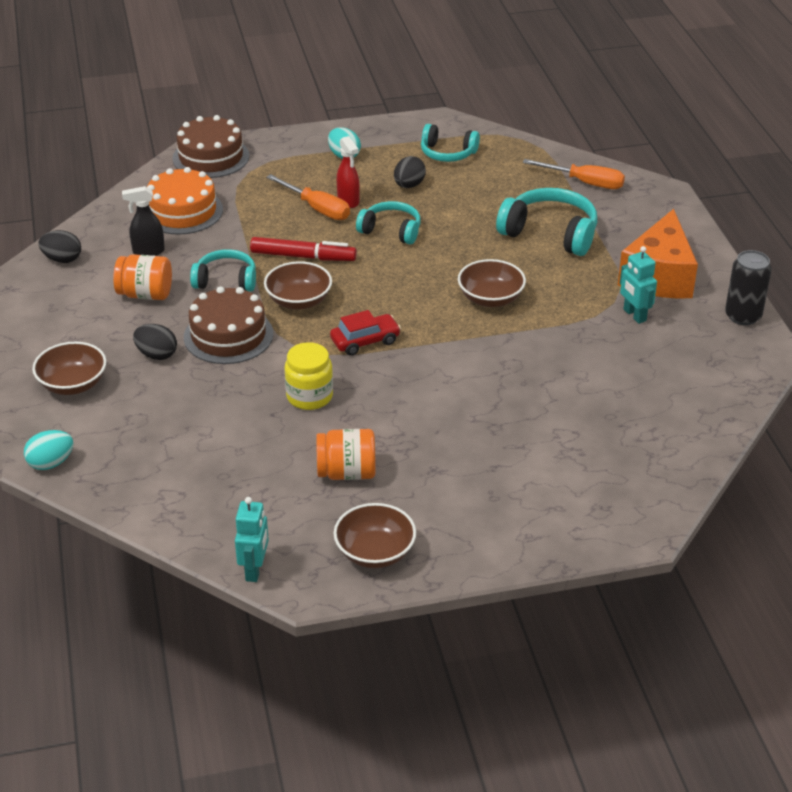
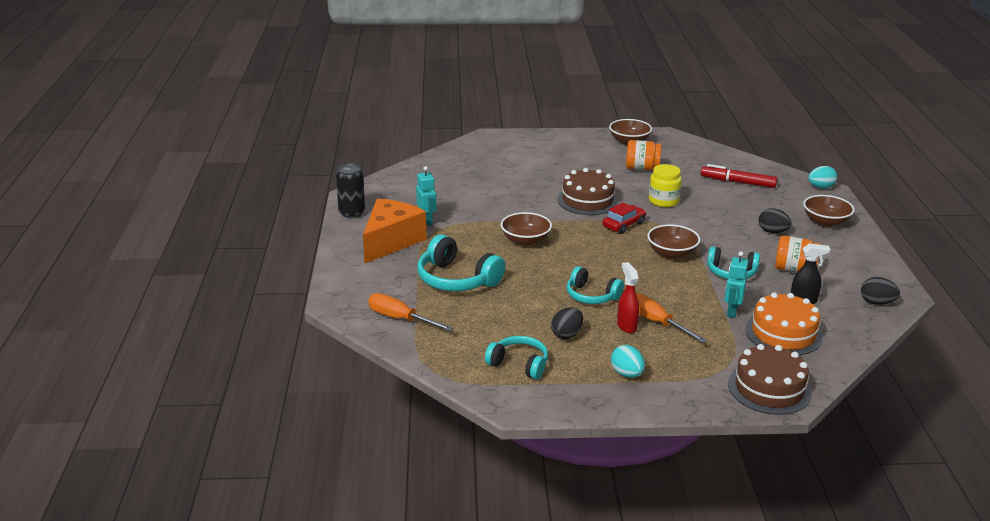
camera: 170 degrees left, 10 degrees down
(228, 335) = (723, 237): brown cake -> brown cake (587, 200)
(255, 570) = (692, 141): turquoise robot -> turquoise robot (731, 311)
(302, 256) = (669, 283): red marker -> red marker (738, 182)
(365, 341) = (623, 225): red car -> red car turned 150 degrees clockwise

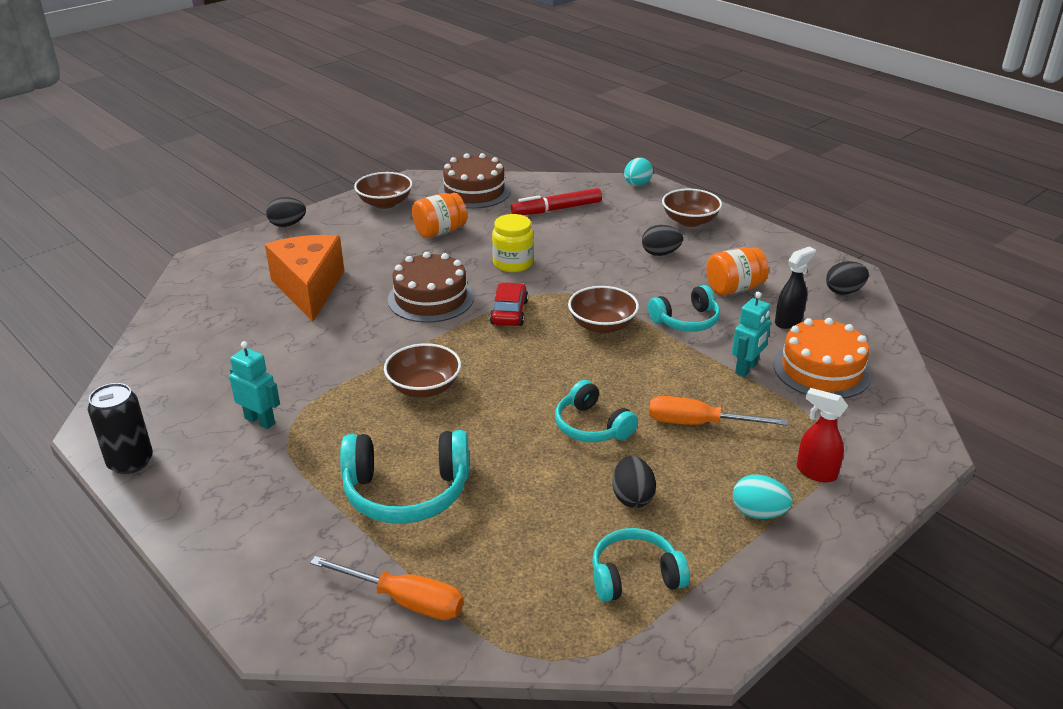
camera: 40 degrees left, 5 degrees up
(391, 241) = (245, 479): orange cheese -> orange cheese (309, 288)
(400, 319) = (404, 600): orange screwdriver -> orange screwdriver turned 150 degrees counterclockwise
(556, 134) = (287, 225): none -> black egg
(591, 296) = (591, 426): turquoise headphones -> turquoise headphones turned 60 degrees clockwise
(626, 326) = (676, 446): red spray bottle -> red spray bottle (815, 472)
(731, 311) = (746, 368): turquoise robot -> turquoise robot turned 120 degrees counterclockwise
(769, 389) = (897, 445): brown cake -> brown cake (474, 191)

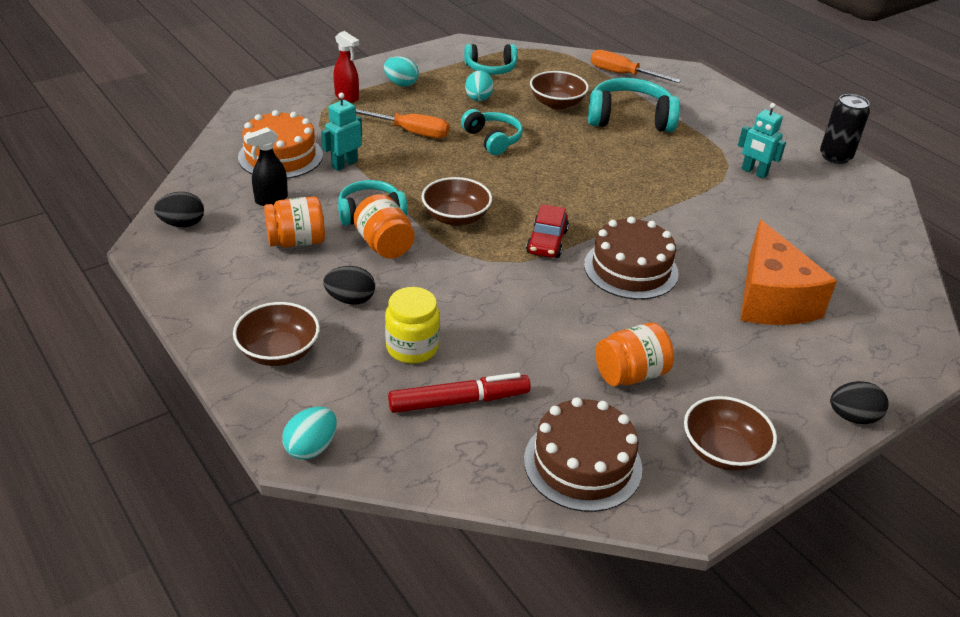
camera: 175 degrees left, 5 degrees up
(424, 387) = (626, 181): brown bowl -> brown bowl (557, 103)
(513, 263) = (536, 306): yellow jar -> yellow jar (412, 347)
(632, 497) = (478, 99): black egg -> turquoise egg
(656, 294) = (384, 245): none -> orange jar

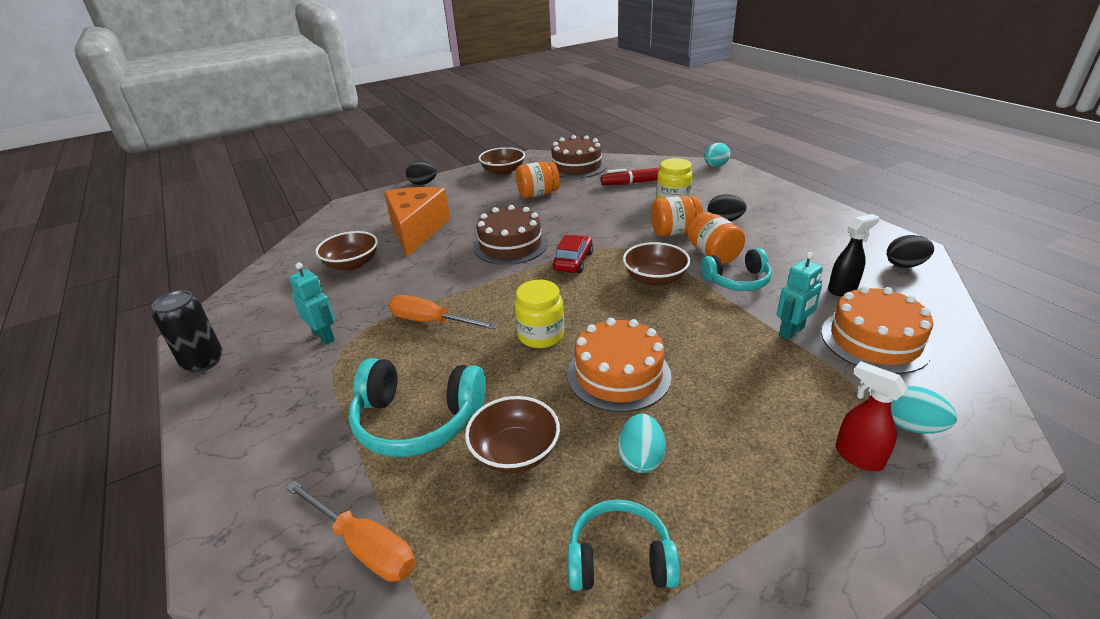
camera: 170 degrees left, 5 degrees down
(279, 351) = (757, 196): brown bowl -> brown bowl (352, 264)
(296, 241) = (790, 255): orange jar -> orange jar (674, 232)
(401, 84) = (782, 499): turquoise egg -> turquoise egg (912, 426)
(410, 132) = (730, 384): orange screwdriver -> orange screwdriver (431, 322)
(493, 139) = (618, 374): turquoise headphones -> orange cake
(561, 168) = (541, 335): none -> yellow jar

